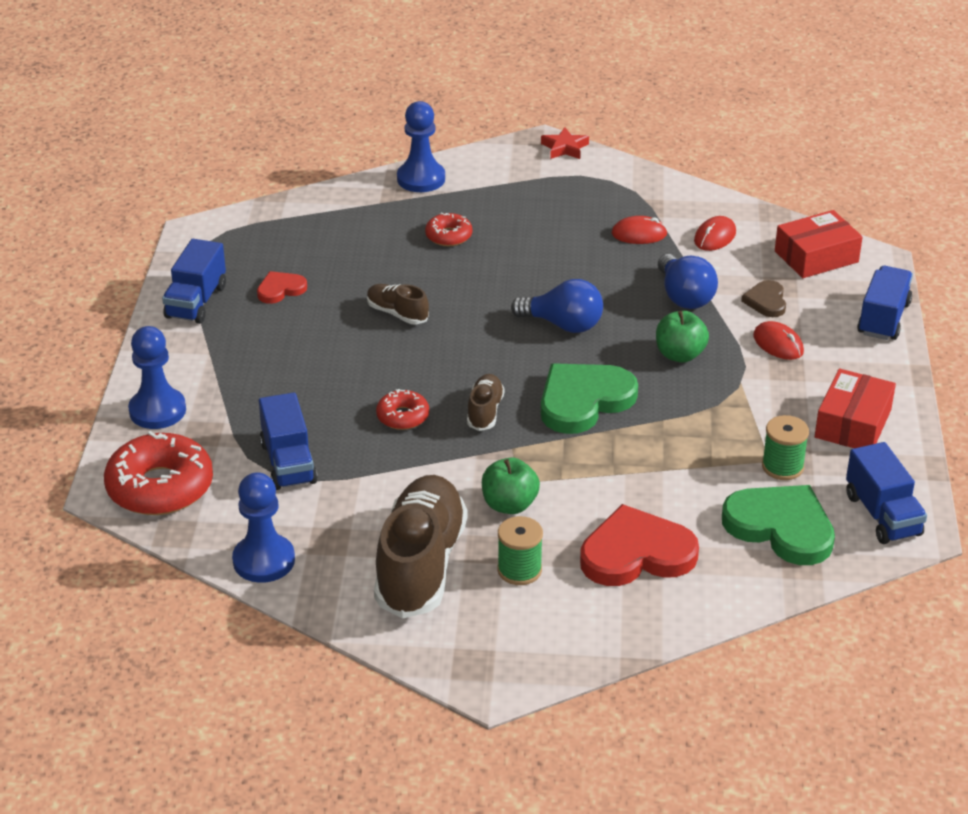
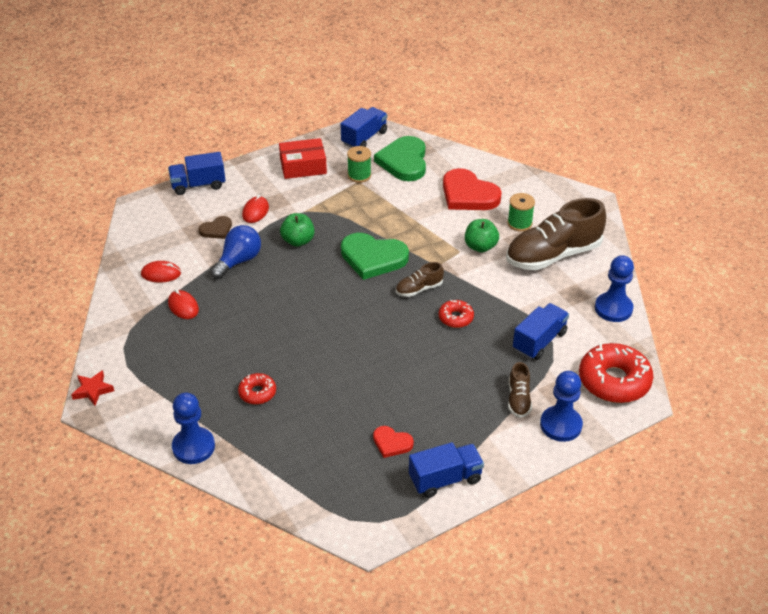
camera: 125 degrees left, 5 degrees up
(397, 313) = (365, 371): brown shoe -> brown shoe (518, 399)
(563, 325) = (310, 296): blue light bulb -> none
(816, 256) = (152, 227): red box -> none

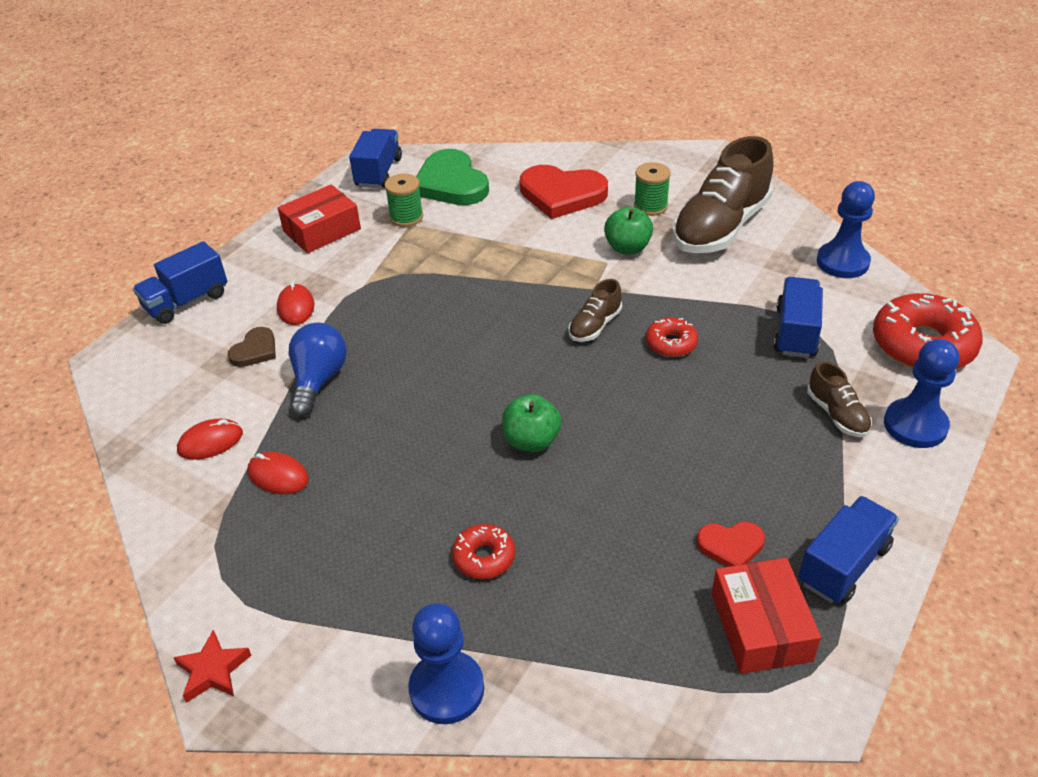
camera: 25 degrees left, 0 degrees up
(298, 241) = (385, 324): green apple -> green apple (531, 441)
(372, 489) = (760, 626): none -> red box
(373, 258) = (503, 309): green heart -> none

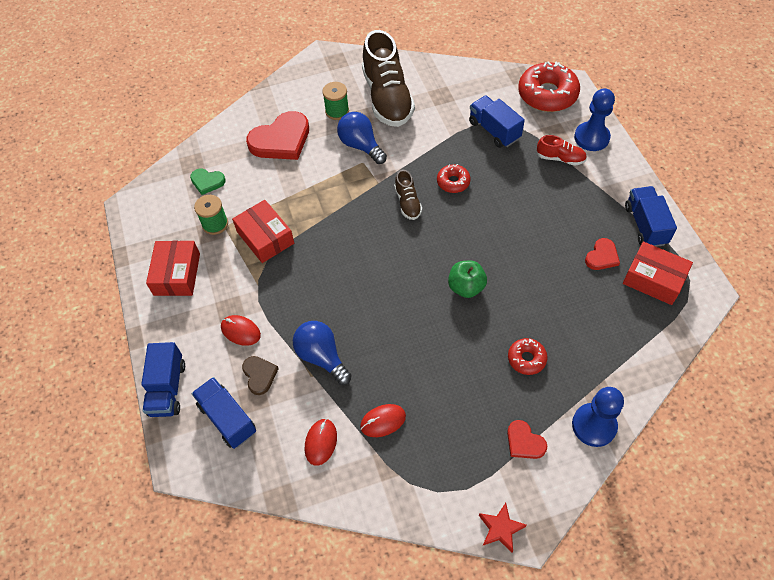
camera: 50 degrees left, 15 degrees up
(357, 625) = (524, 442): none -> red heart
(378, 172) = (150, 209): blue truck -> blue truck (227, 418)
(427, 256) = (265, 237): none -> red box
(451, 183) = (207, 182): green heart -> green heart, size x0.51
(627, 248) = (361, 146): green apple -> blue light bulb
(837, 414) = (560, 158): brown shoe -> red shoe
(842, 262) = (464, 75): blue pawn -> none

